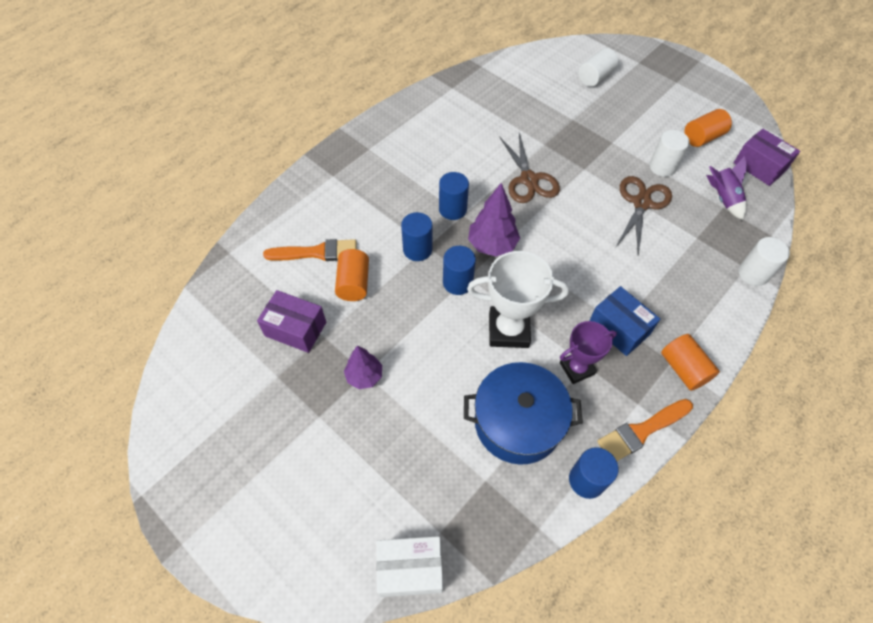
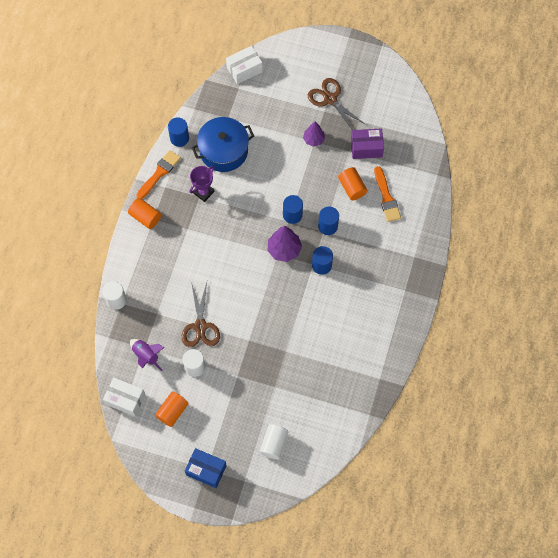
camera: 155 degrees right, 10 degrees up
(316, 252) = (386, 197): orange brush -> orange brush turned 75 degrees counterclockwise
(508, 330) = (249, 198): white trophy -> none
(529, 179) = (283, 313): brown scissors -> brown scissors (330, 99)
(619, 328) = (188, 226): blue box -> blue box (206, 470)
(759, 166) = (125, 399): purple box -> white box

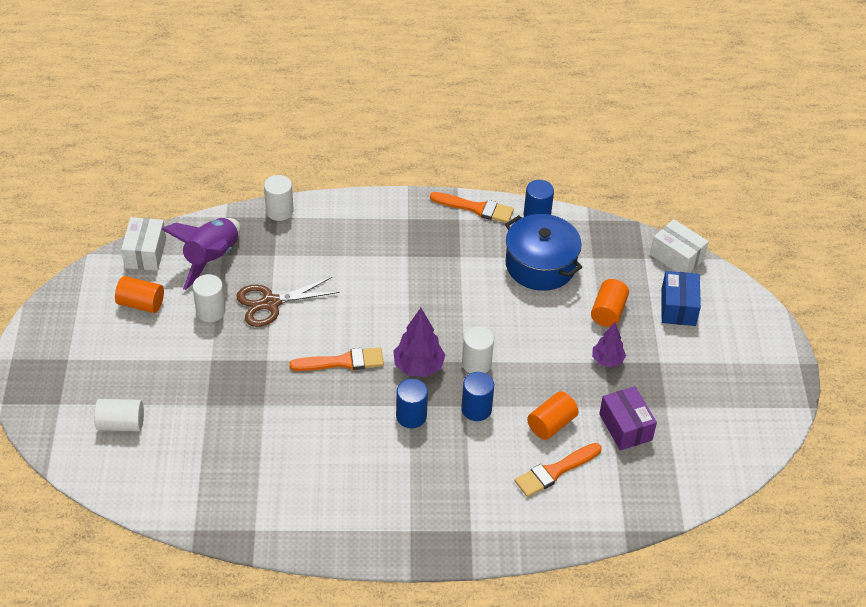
camera: 70 degrees right, 20 degrees down
(145, 217) = (407, 210): orange cylinder -> orange cylinder (608, 312)
(146, 355) = (211, 259): purple rocket -> purple rocket, size x1.60
(203, 192) = (468, 259): purple trophy -> none
(206, 470) = (66, 358): blue box -> blue box (678, 307)
(265, 294) = (342, 362): none -> orange brush
(292, 215) = (476, 363): blue cylinder -> white cylinder
(330, 99) = (683, 364): brown scissors -> none

